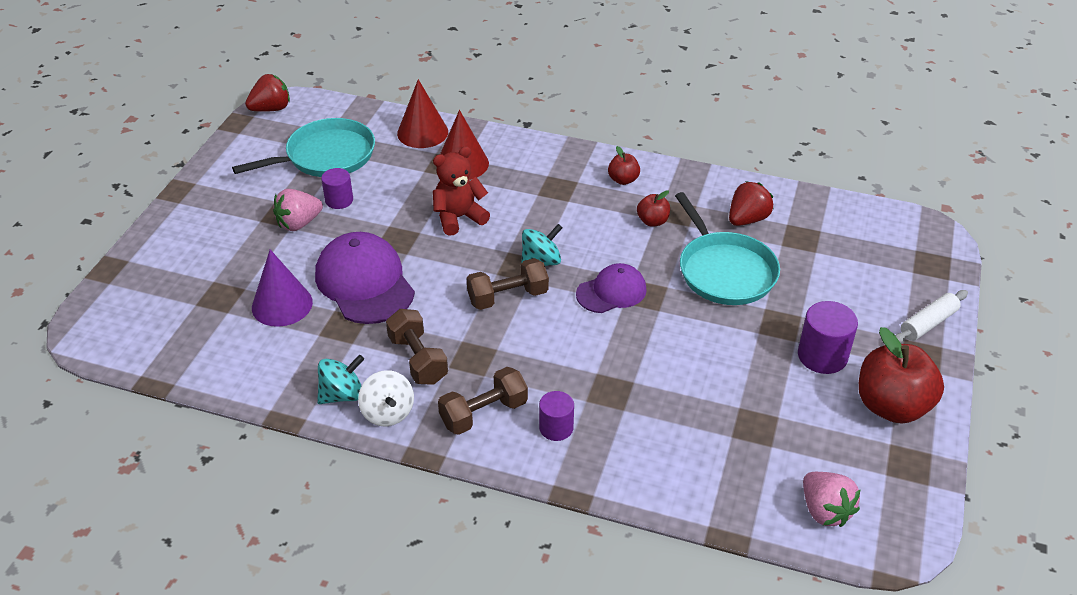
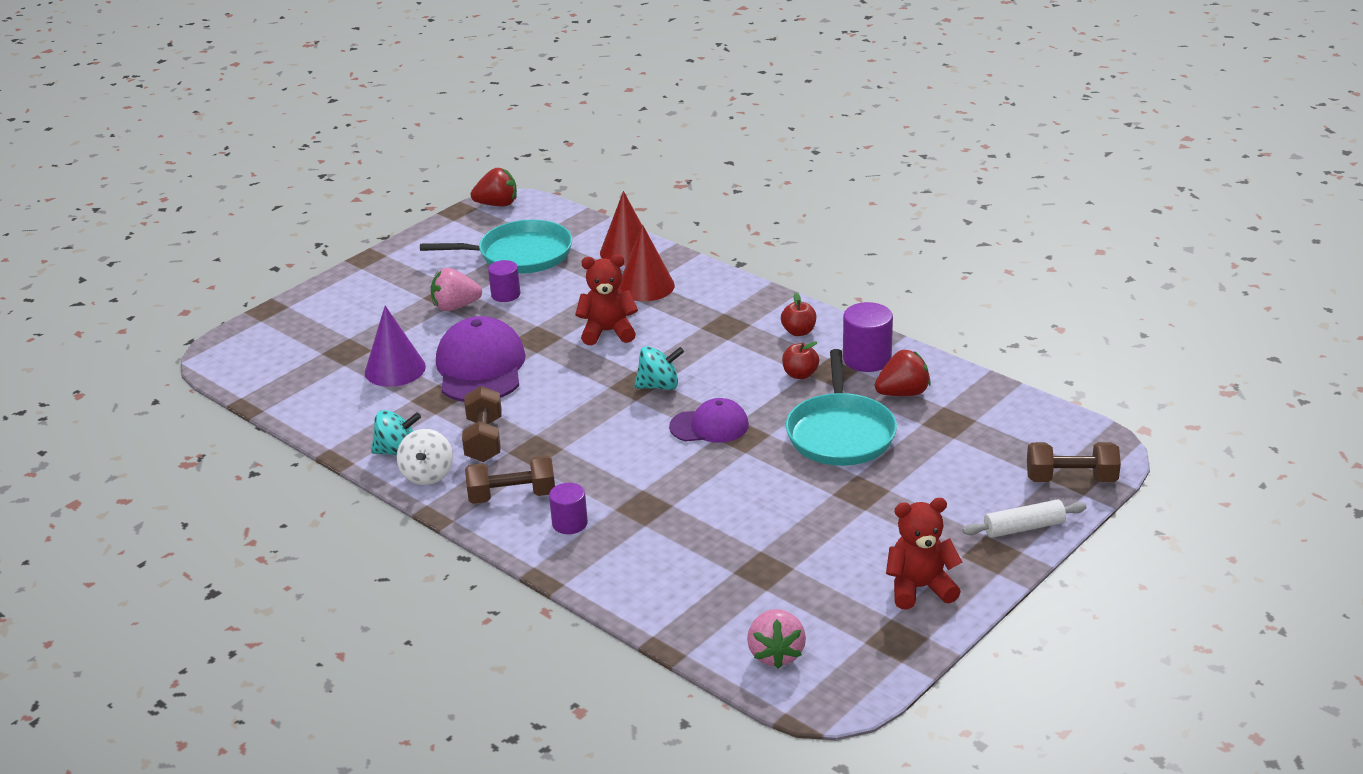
camera: 25 degrees right, 10 degrees down
(508, 297) = (605, 408): brown dumbbell -> brown dumbbell (1071, 479)
(822, 356) = (882, 529): purple cylinder -> purple cylinder (867, 359)
(891, 406) = (920, 588): red apple -> red teddy bear

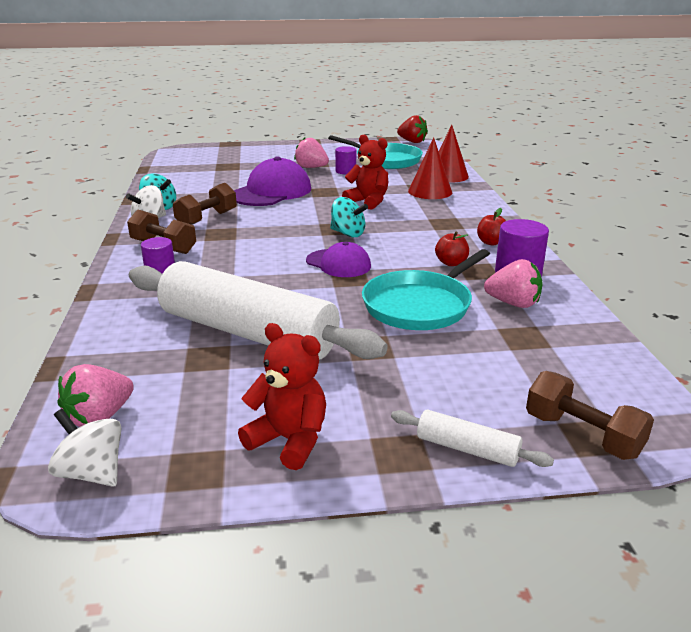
camera: 40 degrees right, 5 degrees down
(395, 369) = (232, 179): purple cone -> none
(755, 533) = (247, 333): none -> white rolling pin
(841, 683) = (92, 473): none -> white spinning top
(903, 393) = (513, 303): red strawberry -> pink strawberry

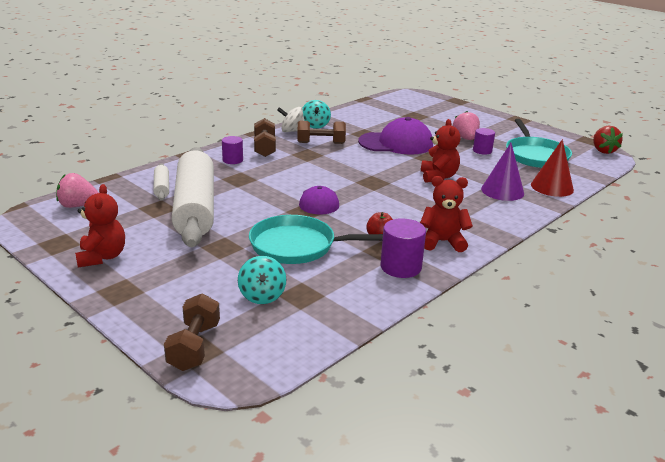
camera: 50 degrees right, 0 degrees up
(92, 473) = (36, 222): white spinning top -> none
(348, 234) = (370, 189): turquoise spinning top -> turquoise spinning top (262, 296)
(430, 191) = (502, 191): red cone -> purple cone
(467, 449) = (141, 310): white rolling pin -> white rolling pin (161, 187)
(491, 242) = (442, 242): red apple -> red teddy bear
(513, 303) = (347, 278): pink strawberry -> none

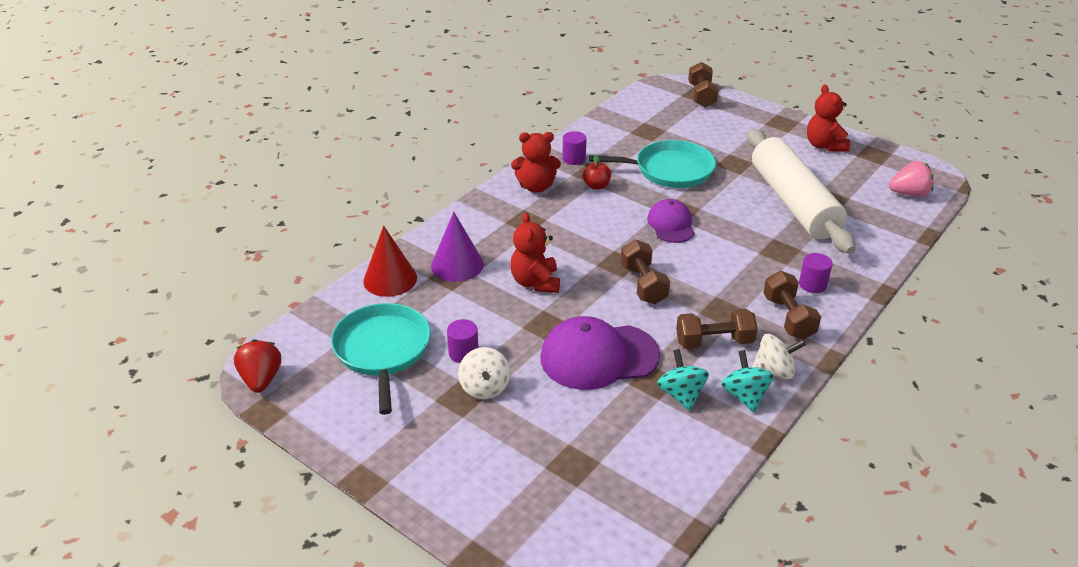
camera: 175 degrees right, 10 degrees up
(161, 187) = (853, 226): white rolling pin -> none
(262, 296) = (676, 128): turquoise spinning top -> turquoise spinning top (681, 395)
(357, 170) = (643, 284): none -> brown dumbbell
(401, 267) = (574, 159): purple cylinder -> purple cylinder, size x0.65
(465, 138) = (484, 388): pink strawberry -> white spinning top

